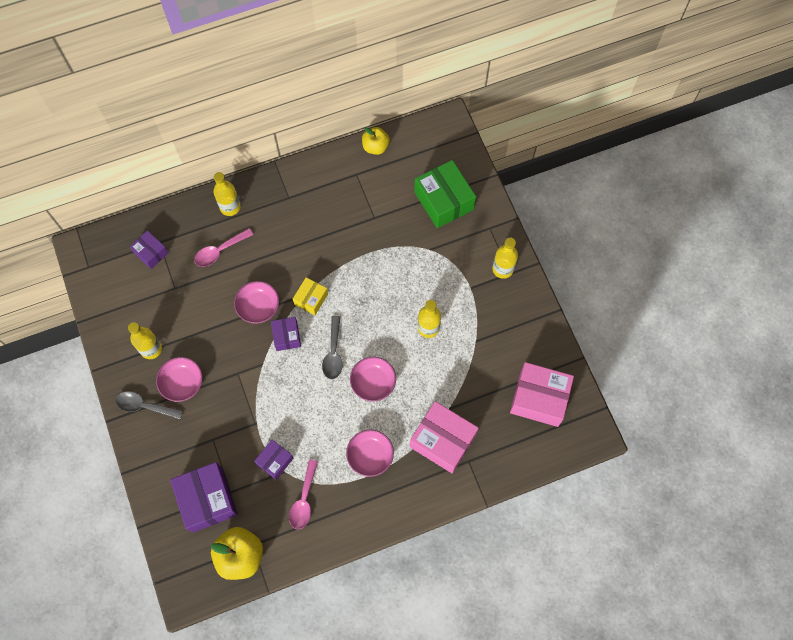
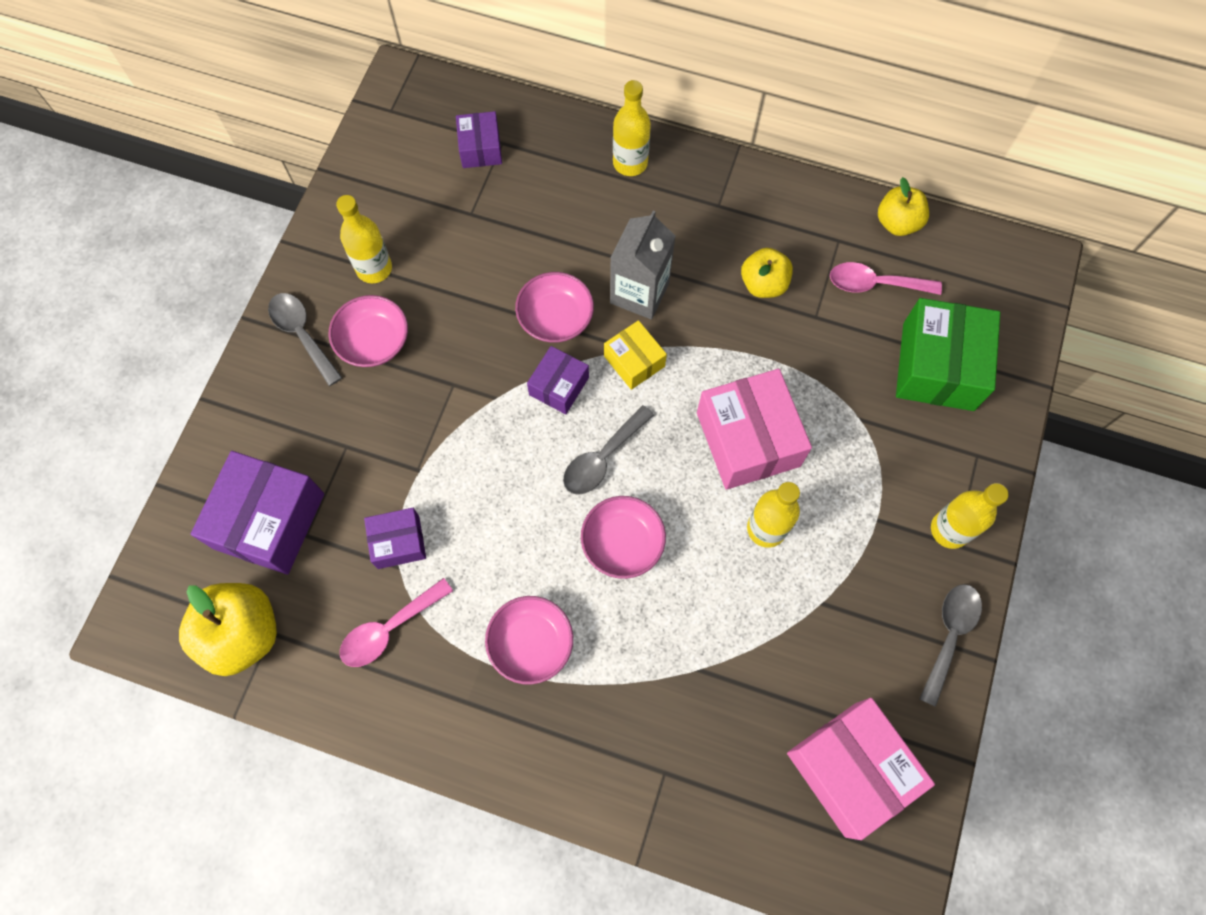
camera: 40 degrees right, 0 degrees up
(219, 251) = (568, 209): pink spoon -> pink spoon (875, 284)
(287, 266) = (639, 293): none -> grey carton
(311, 299) = (634, 361): yellow box -> yellow box turned 75 degrees clockwise
(339, 220) = (763, 284): none -> yellow apple
(442, 440) = (652, 709): pink box -> pink box (748, 439)
(536, 313) = (949, 635): none -> grey spoon

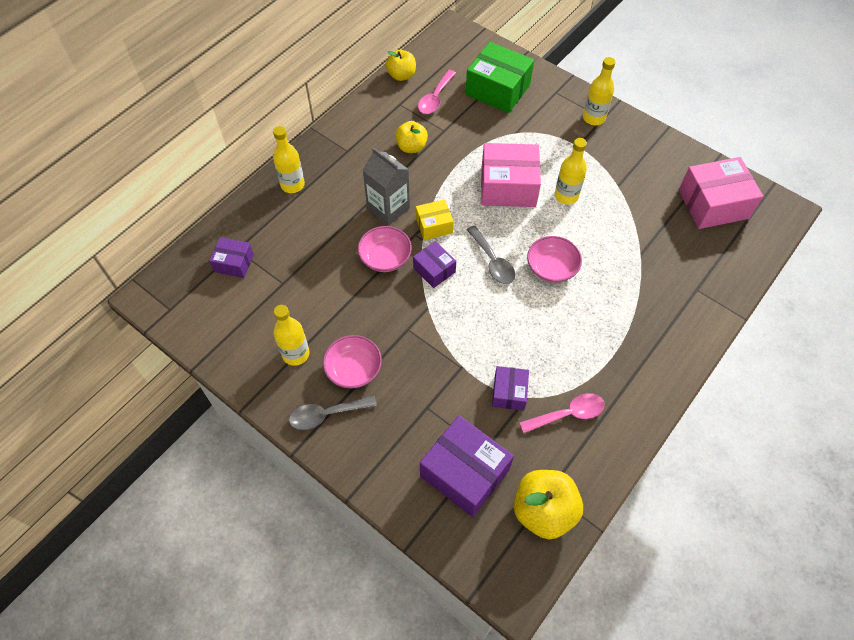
camera: 70 degrees left, 10 degrees down
(389, 629) = (568, 414): pink spoon -> pink spoon turned 90 degrees counterclockwise
(531, 643) = (601, 335): pink bowl -> none
(949, 635) = (651, 138): grey spoon -> none

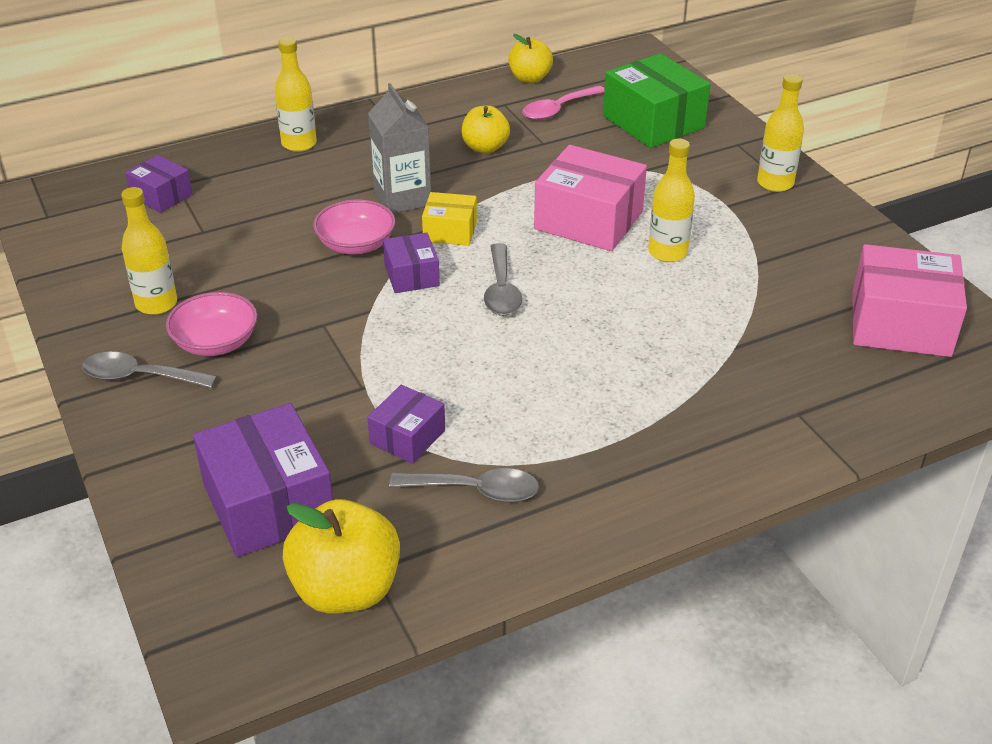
camera: 25 degrees right, 20 degrees down
(551, 268) = (583, 322): pink bowl -> none
(568, 414) = (475, 490): pink spoon -> grey spoon

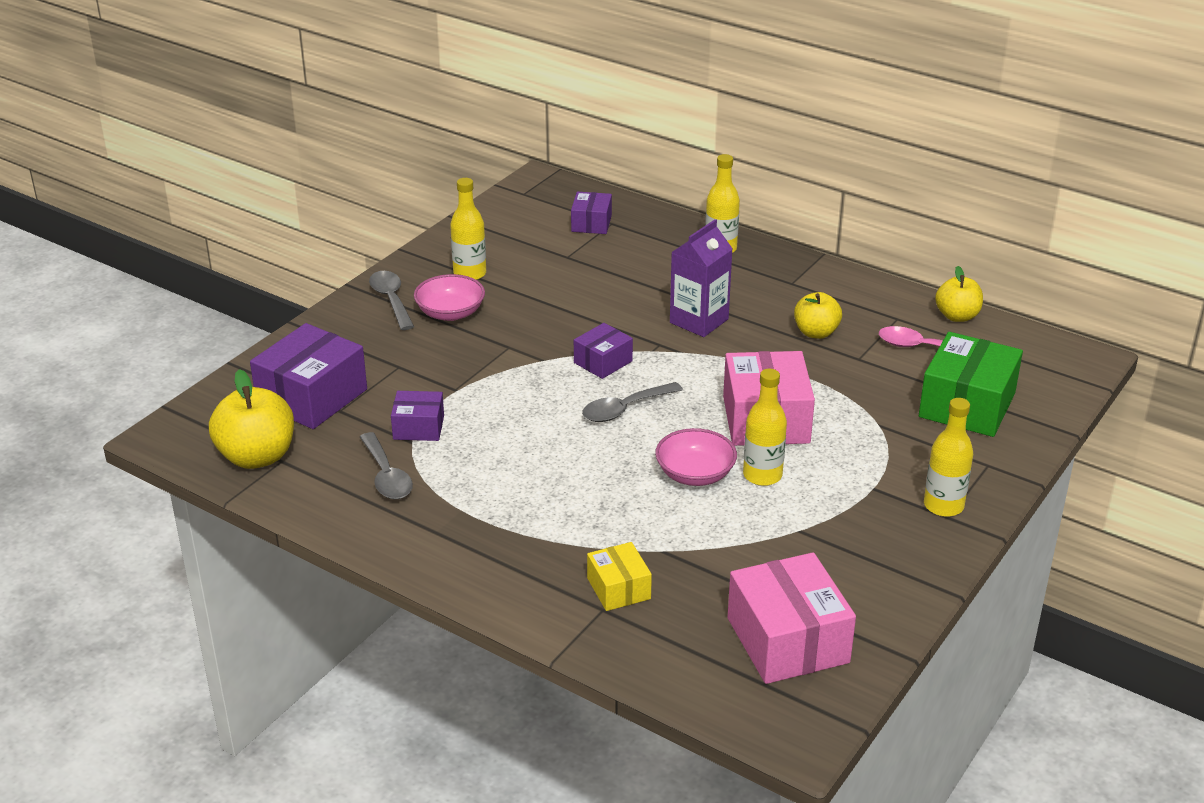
camera: 60 degrees right, 5 degrees down
(356, 244) = (616, 324): pink bowl -> pink bowl (695, 474)
(402, 198) = (699, 321): grey carton -> purple carton
(450, 231) = (678, 358): yellow box -> yellow box (619, 588)

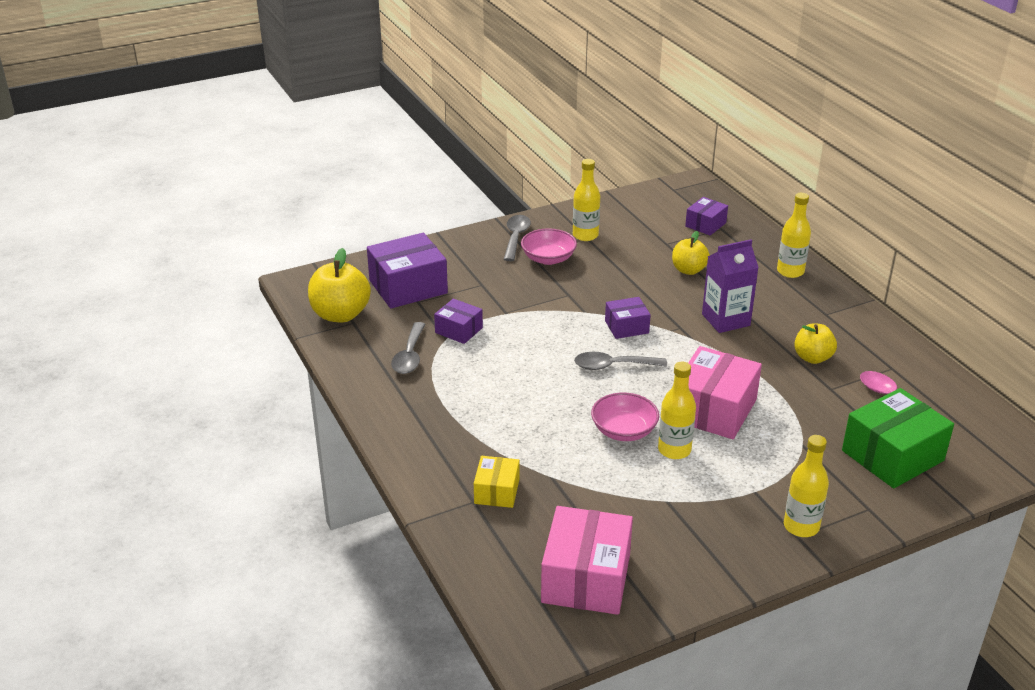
camera: 30 degrees right, 0 degrees up
(957, 316) = (947, 383): yellow apple -> yellow apple (688, 270)

